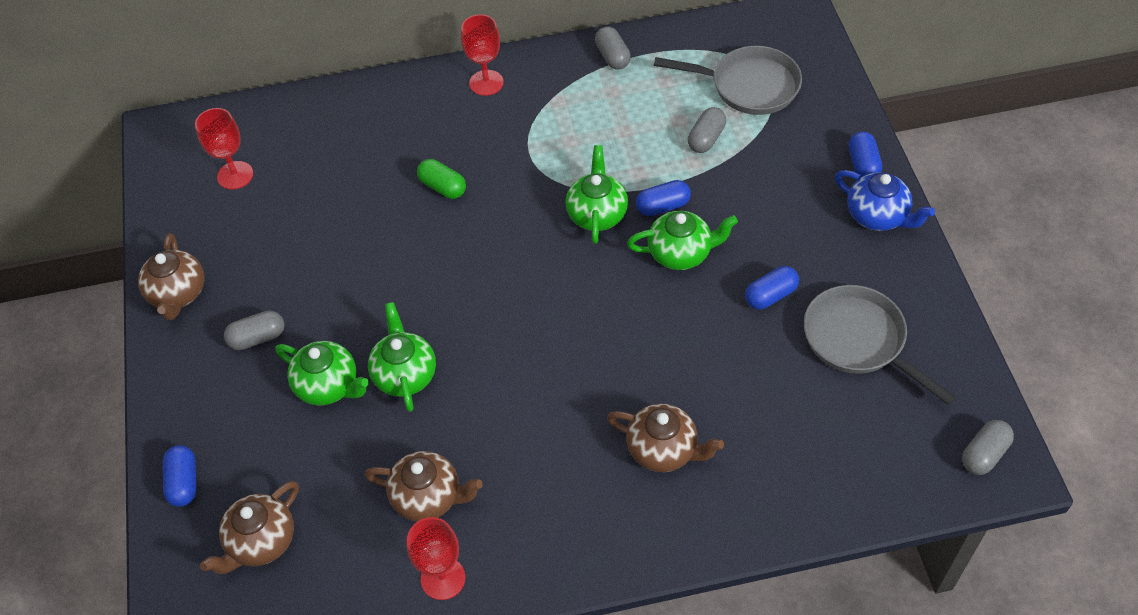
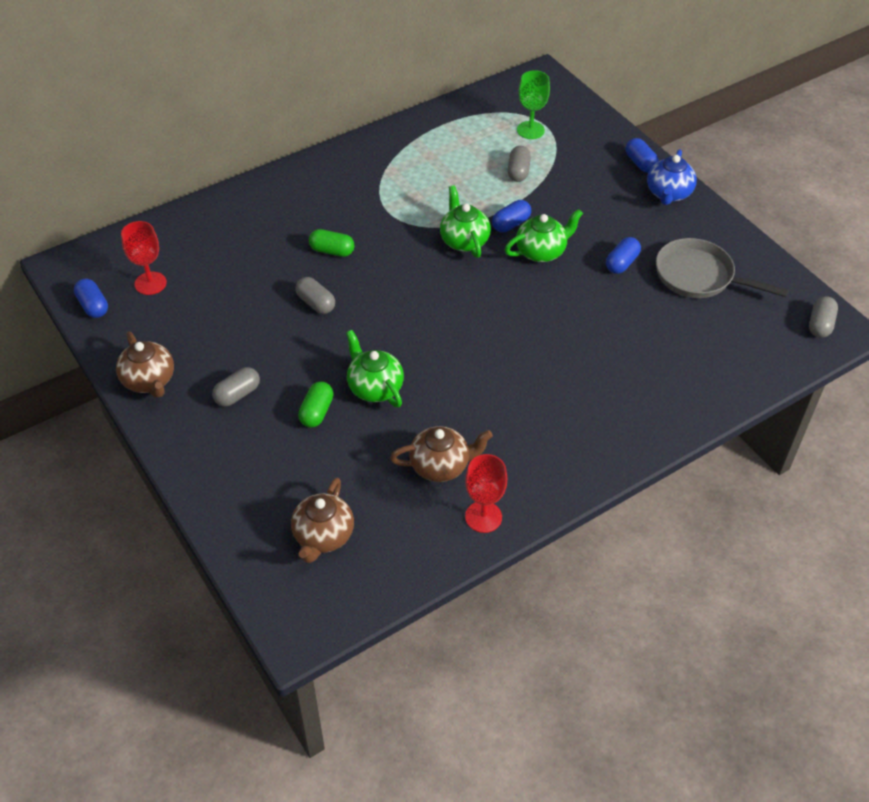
camera: 25 degrees left, 5 degrees down
(184, 482) = (233, 514): blue capsule -> blue capsule (93, 306)
(328, 385) = (316, 412): green teapot -> green capsule
(486, 83) = (326, 171): red goblet -> none
(612, 57) = (416, 132): grey capsule -> grey capsule (316, 303)
(663, 449) = (600, 383): brown teapot -> none
(748, 86) = (530, 130): grey pan -> green goblet
(877, 216) = (668, 194): blue teapot -> blue teapot turned 90 degrees clockwise

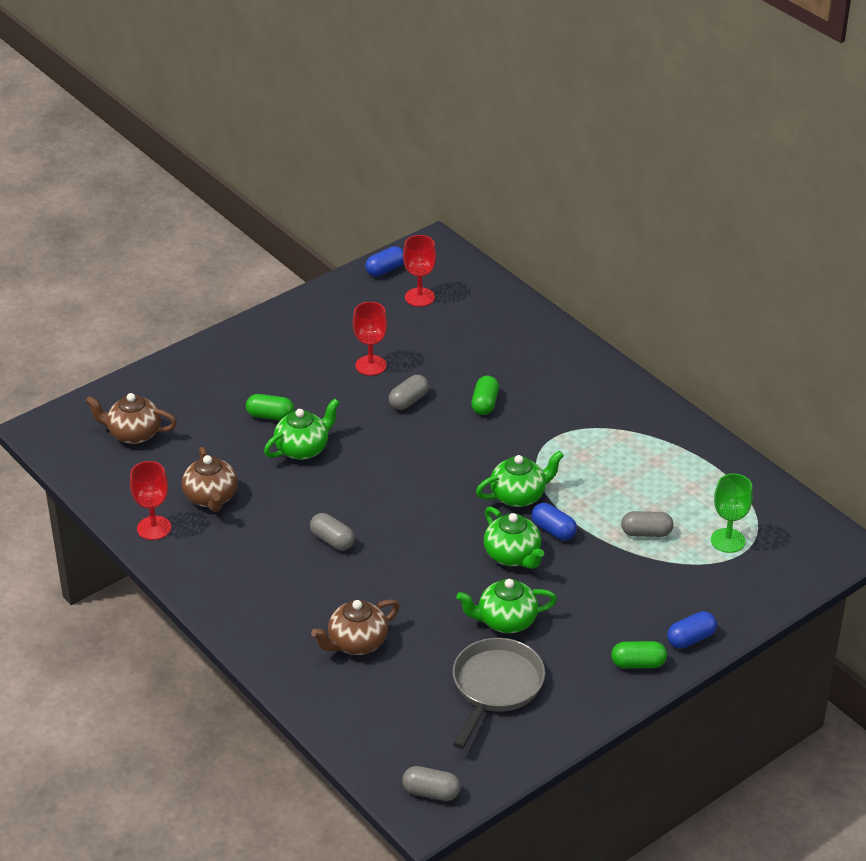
camera: 85 degrees right, 10 degrees down
(149, 381) = (299, 315): brown teapot -> brown teapot (356, 643)
(237, 394) = (287, 367): grey capsule -> grey capsule (332, 540)
(252, 327) = (371, 365): none -> red goblet
(621, 263) = (506, 621): blue capsule -> green teapot
(668, 194) = (638, 664): blue teapot -> green capsule

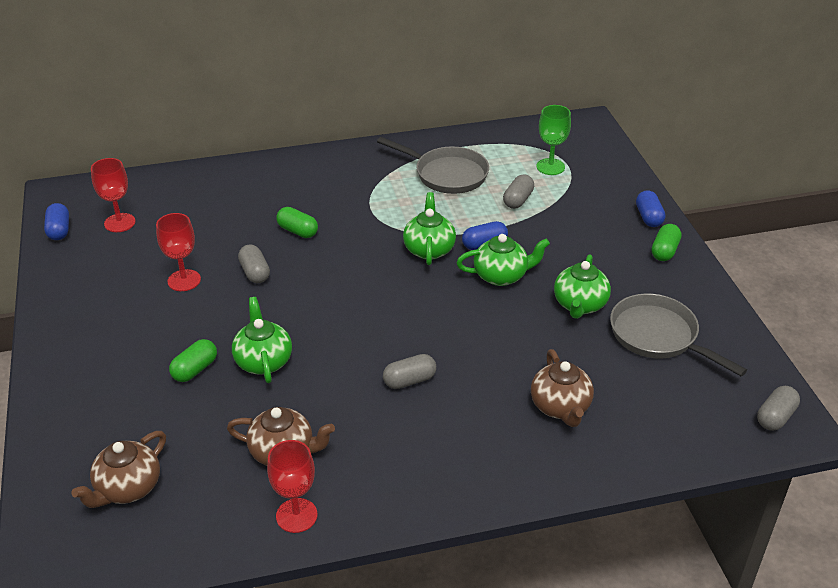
camera: 65 degrees left, 0 degrees up
(651, 469) = (447, 174): none -> grey pan

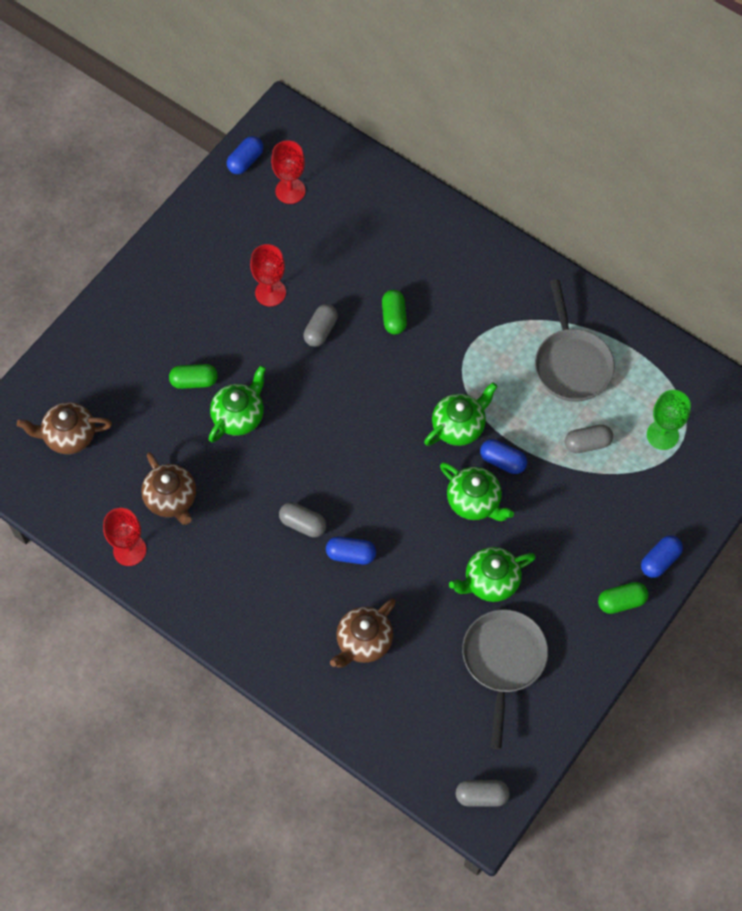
camera: 50 degrees right, 25 degrees up
(470, 368) = (351, 554): none -> blue capsule

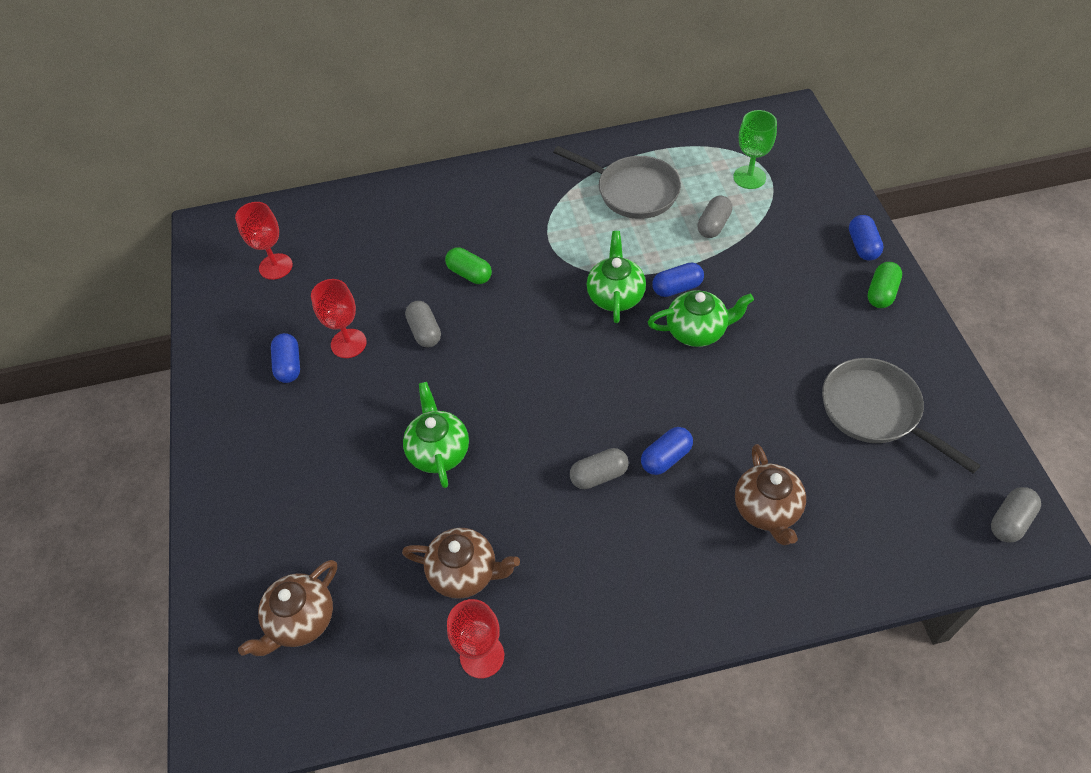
camera: 45 degrees left, 10 degrees down
(194, 381) = (365, 463): green capsule -> none
(245, 161) = (211, 278): blue capsule -> blue capsule (289, 365)
(490, 581) = (786, 369): green teapot -> none

